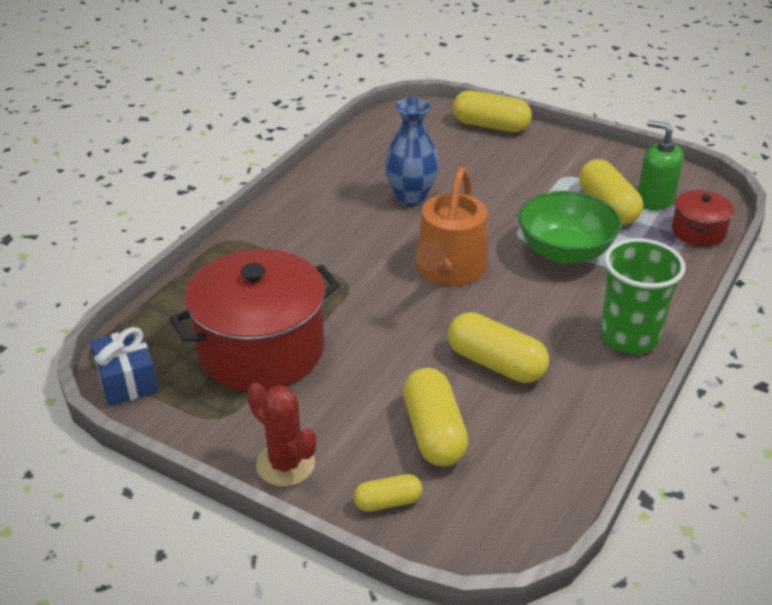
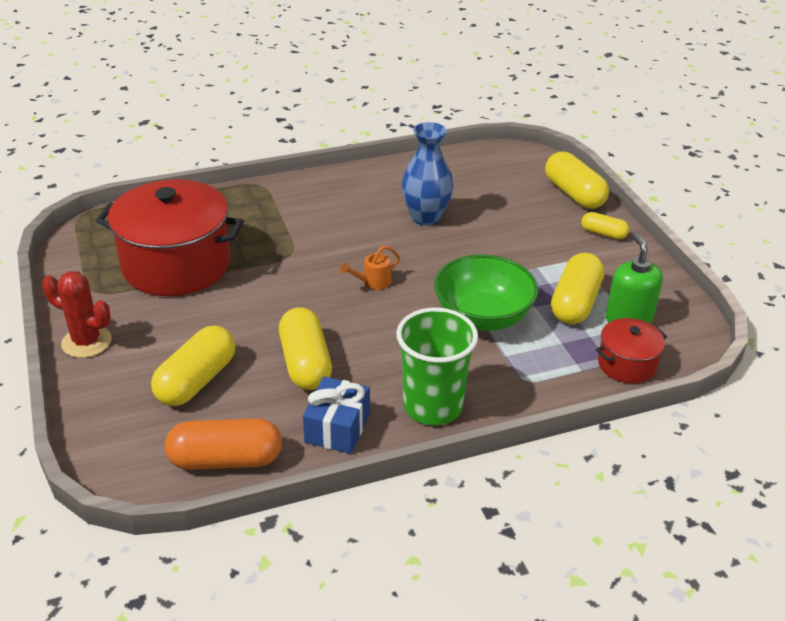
camera: 40 degrees right, 0 degrees up
(127, 380) = (80, 240): blue gift -> blue gift (337, 428)
(285, 464) = (86, 342): red cactus -> red cactus turned 60 degrees counterclockwise
(388, 502) = (106, 403): yellow capsule -> yellow capsule (603, 233)
(448, 270) = (372, 282): orange watering can -> orange watering can, size x0.42
(553, 476) = (226, 460): none -> orange capsule

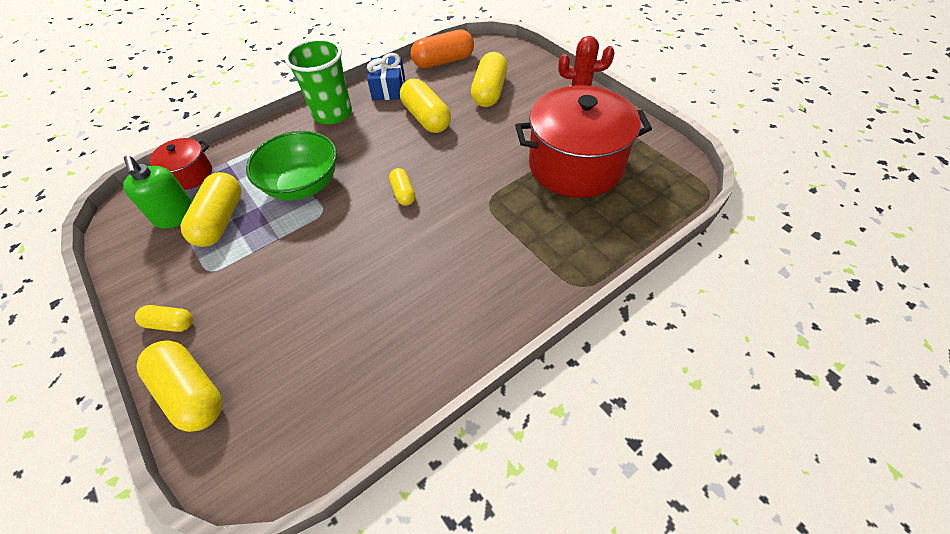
camera: 165 degrees right, 15 degrees up
(372, 282) = (403, 193): orange watering can -> yellow capsule
(425, 217) = (374, 289): blue vase -> none

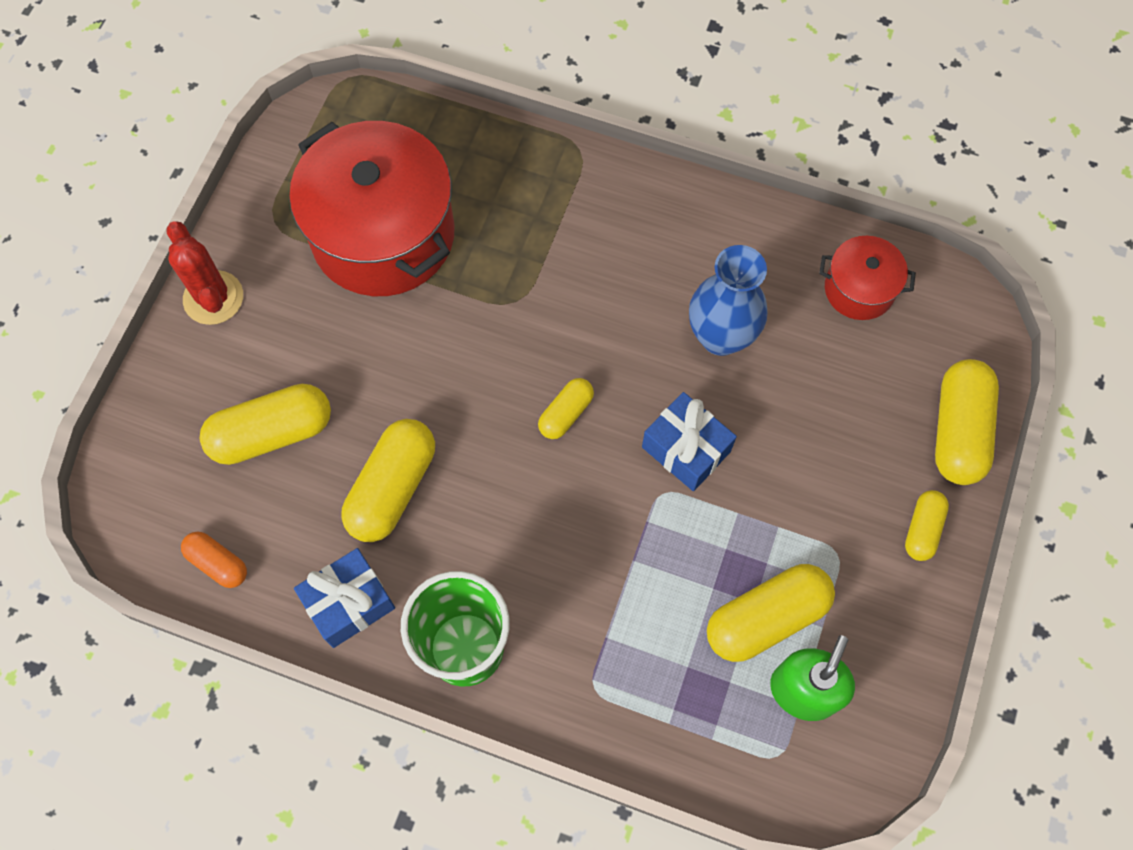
camera: 125 degrees left, 15 degrees up
(170, 324) = (922, 529): yellow capsule -> yellow capsule turned 45 degrees clockwise
(190, 175) = (729, 755): red pot -> red pot (859, 289)
(303, 185) = (637, 559): green bowl -> none
(334, 234) = (686, 449): none -> blue gift
(381, 290) = (720, 336): none -> blue vase
(443, 61) = (218, 563): orange capsule -> orange capsule, size x0.56

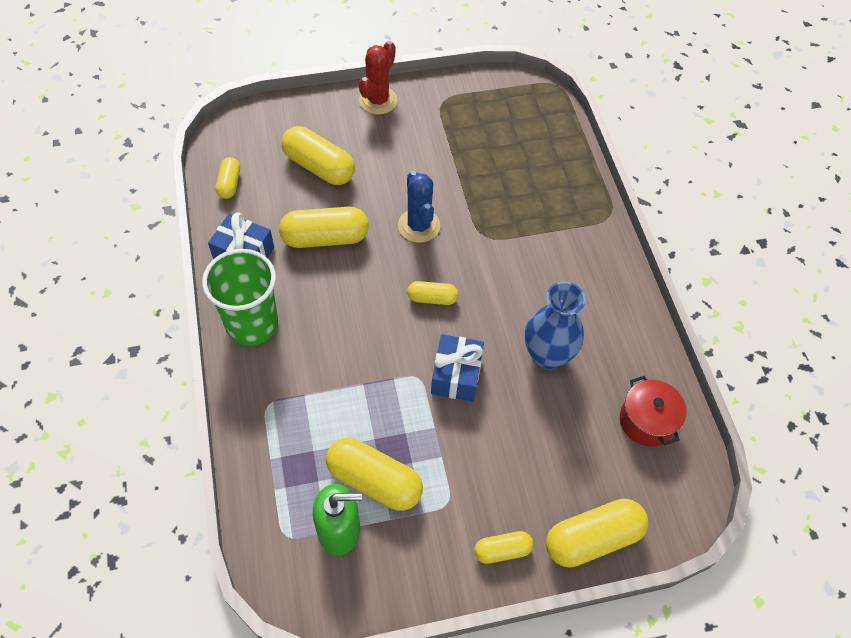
camera: 55 degrees right, 10 degrees down
(218, 563) = (229, 184): orange capsule -> yellow capsule
(383, 235) = (475, 152): red pot -> none
(450, 366) = (419, 226): none -> blue cactus

